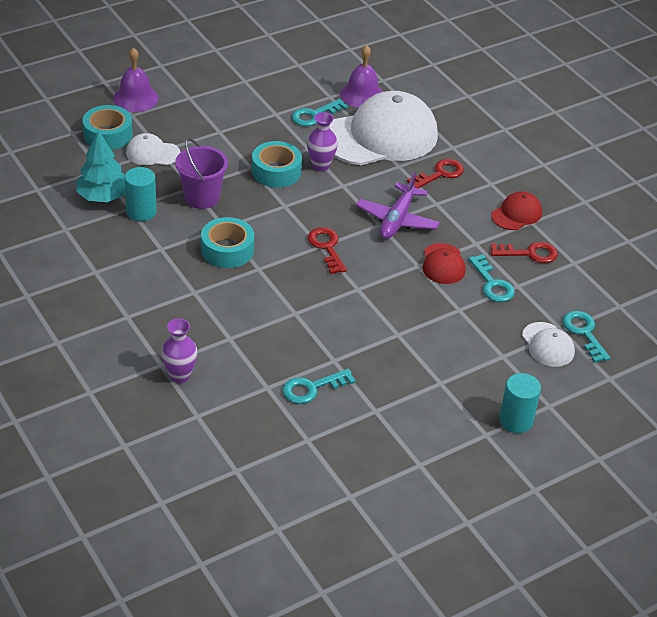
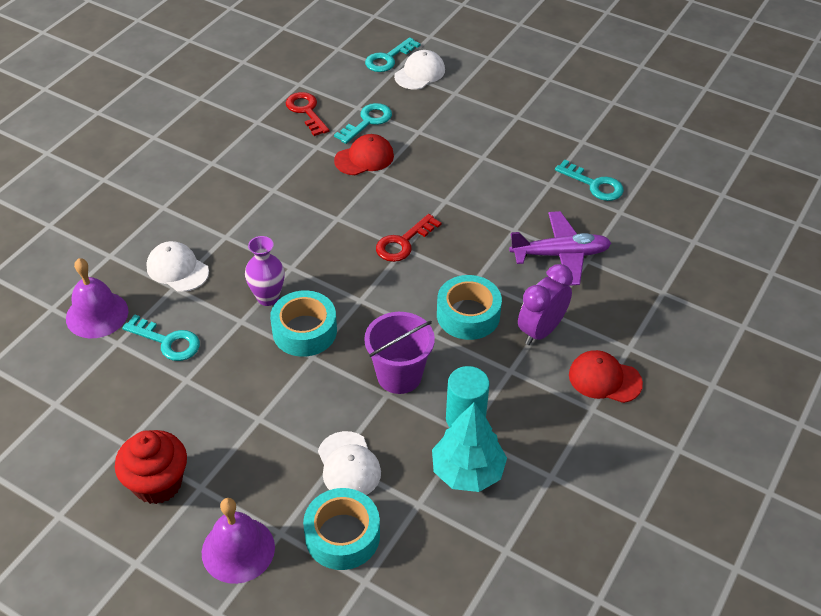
camera: 115 degrees left, 5 degrees up
(180, 376) = (663, 273): purple vase -> none
(182, 279) = (541, 330): none -> purple clock
(206, 84) = (158, 483): none -> red cupcake
(380, 136) = (177, 269): white cap -> white cap, size x0.44
(397, 219) = (320, 208): purple plane -> purple plane (560, 255)
(439, 174) = (220, 202): red key -> none
(516, 214) = (251, 133): red cap -> red cap (604, 379)
(516, 421) = (520, 68): turquoise cylinder -> none

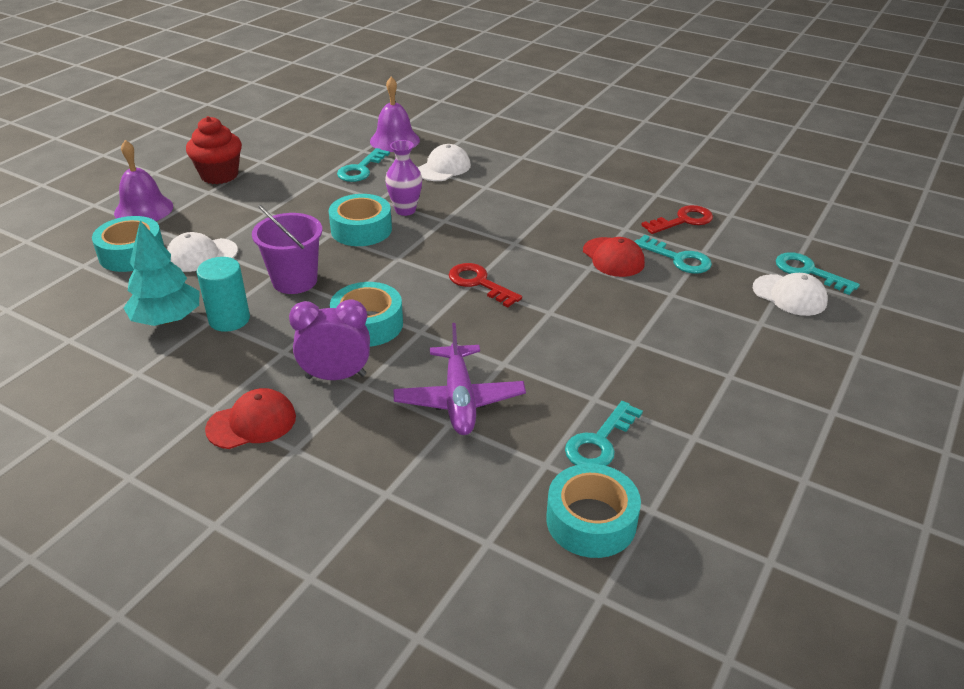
camera: 90 degrees right, 10 degrees down
(541, 330) = (336, 376): purple clock -> purple clock turned 45 degrees counterclockwise
(604, 379) = (252, 423): red cap -> red cap turned 45 degrees clockwise
(665, 194) = (591, 521): none -> turquoise tape

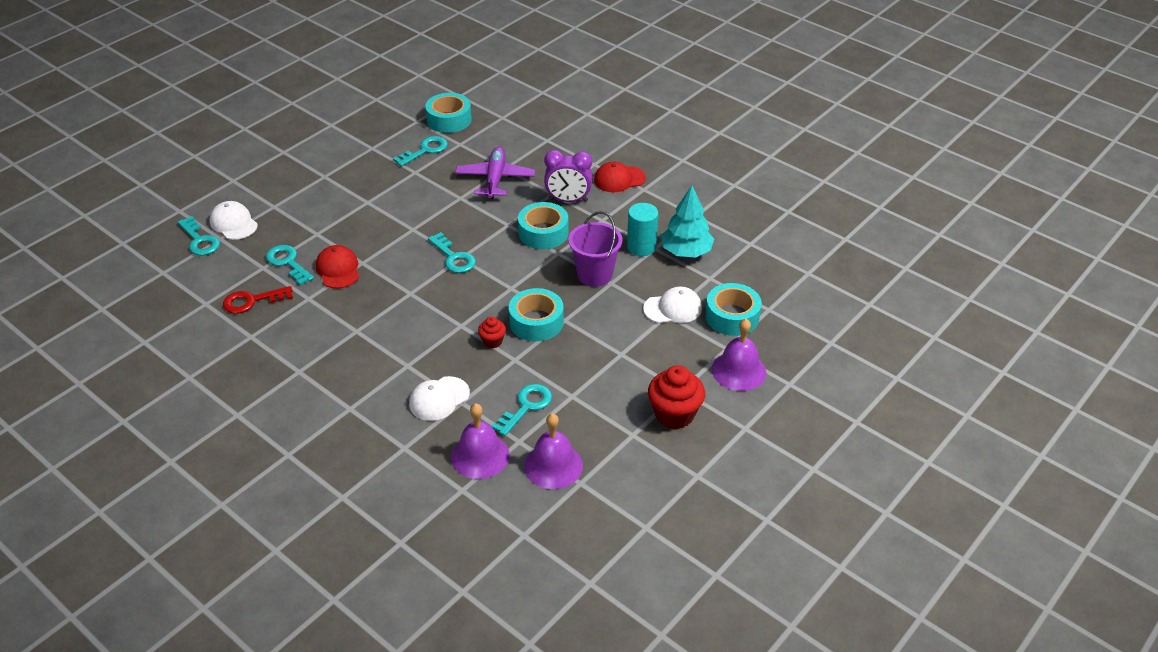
camera: 170 degrees left, 5 degrees up
(331, 140) = (553, 465): none -> purple bell
(405, 210) = (492, 341): purple vase -> red cupcake
(479, 283) = (453, 257): red key -> turquoise key

